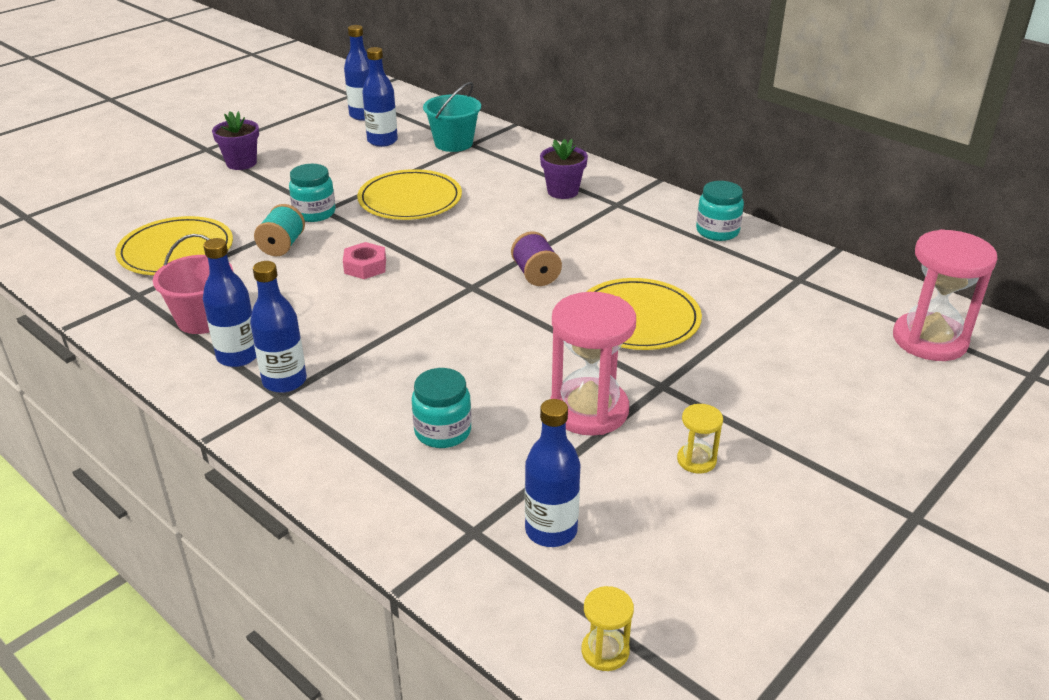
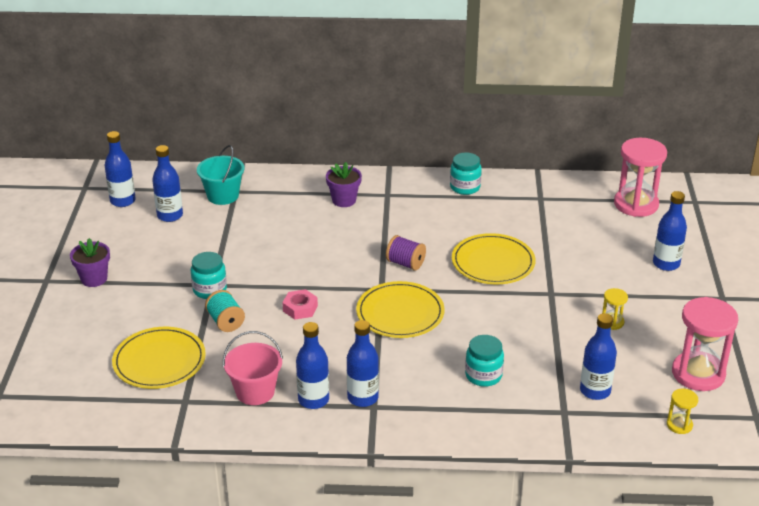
camera: 40 degrees left, 0 degrees up
(410, 199) = (257, 250): yellow plate -> yellow plate (400, 313)
(589, 410) = (535, 325): pink hourglass -> pink hourglass (698, 373)
(879, 429) = (666, 264): none -> blue bottle

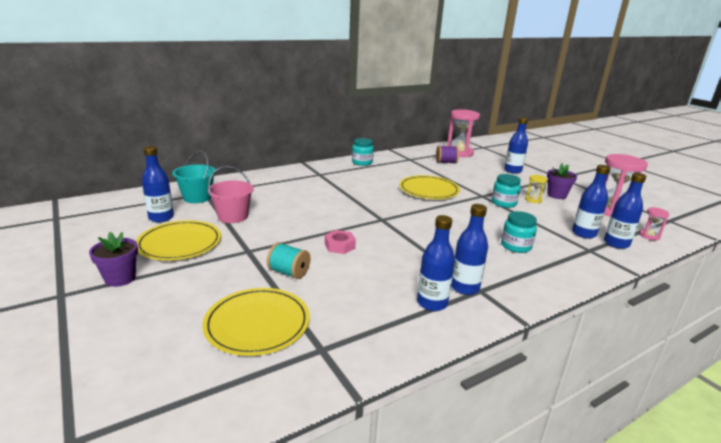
camera: 35 degrees left, 10 degrees down
(123, 201) = (105, 218): blue bottle -> blue bottle (616, 243)
(210, 290) = (249, 255): turquoise jar -> turquoise jar (503, 203)
(255, 392) = (377, 315): pink bucket -> pink bucket (233, 216)
(344, 200) = (294, 182): purple flower pot -> purple flower pot (556, 195)
(400, 313) = (413, 228): yellow plate -> yellow plate (179, 243)
(405, 263) = (378, 203): purple spool -> purple spool (446, 162)
(679, 425) = (649, 236): yellow hourglass -> pink hourglass

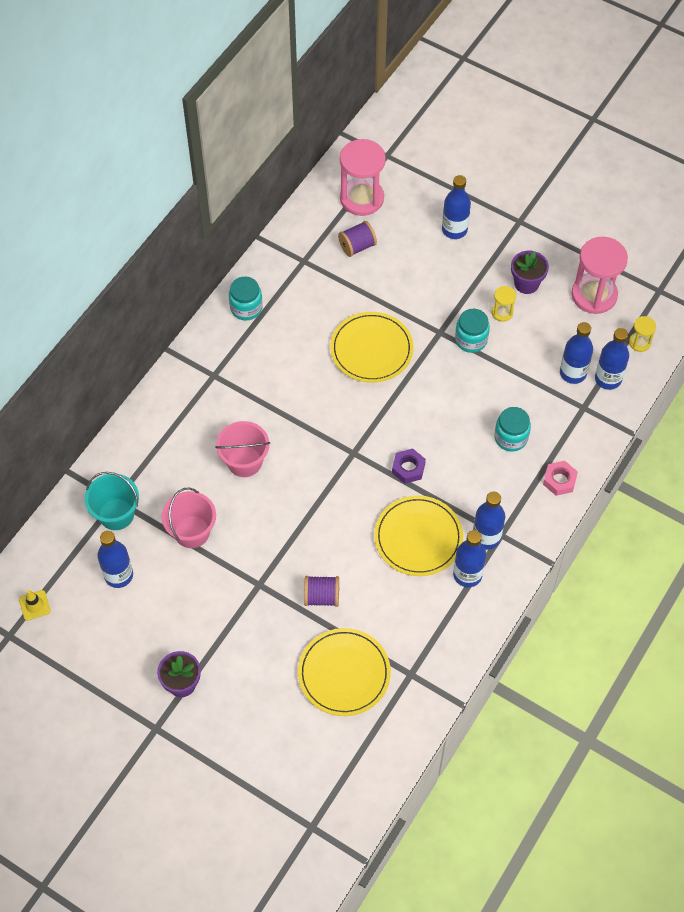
camera: 25 degrees left, 35 degrees up
(92, 212) = (34, 605): none -> yellow traffic cone
(179, 243) = (182, 607): yellow plate -> yellow plate (418, 537)
(289, 272) = (322, 597): turquoise spool -> purple spool
(302, 203) = (244, 461): none -> pink bucket
(339, 246) = (340, 529): pink nut -> pink nut (559, 480)
(419, 236) = (408, 468): none -> purple nut
(649, 236) = (639, 342): pink hourglass -> yellow hourglass

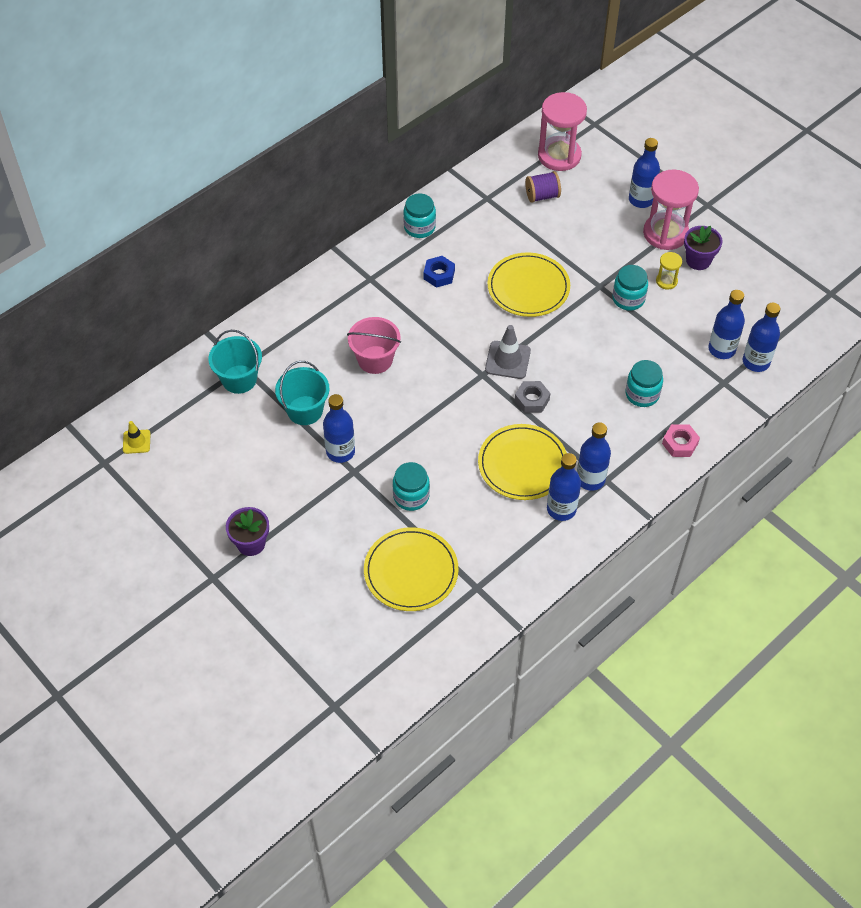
camera: 15 degrees right, 5 degrees down
(118, 575) = (223, 433): blue bottle -> blue bottle (340, 452)
(192, 532) = (305, 410): pink bucket -> turquoise bucket
(280, 355) = (439, 275): none -> blue nut
(322, 597) = (411, 496): purple spool -> turquoise jar
(373, 432) = (507, 360): none -> grey traffic cone
(408, 468) = (532, 400): purple nut -> grey nut
(594, 295) = (763, 284): pink hourglass -> pink hourglass (665, 233)
(639, 342) = (797, 336): yellow hourglass -> none

